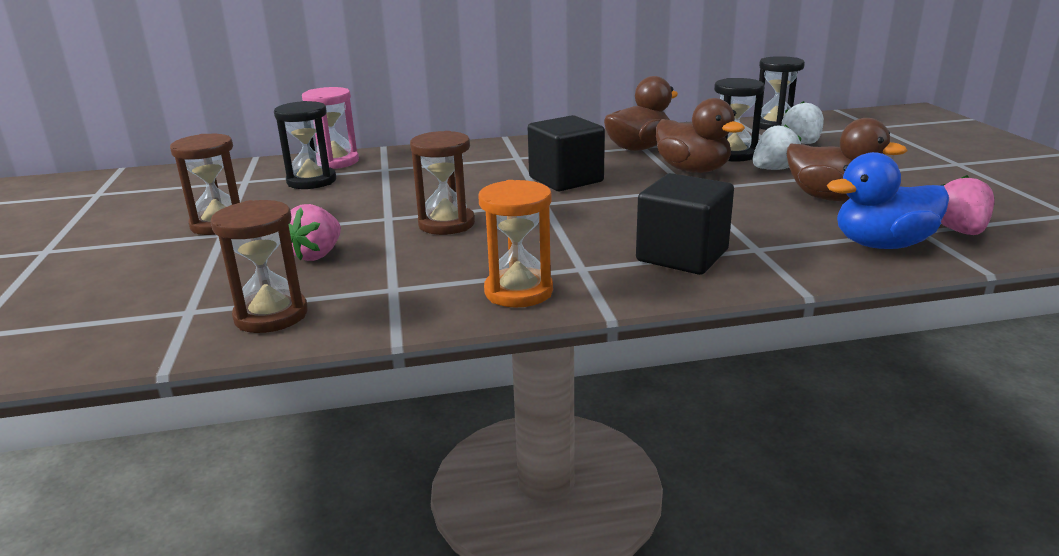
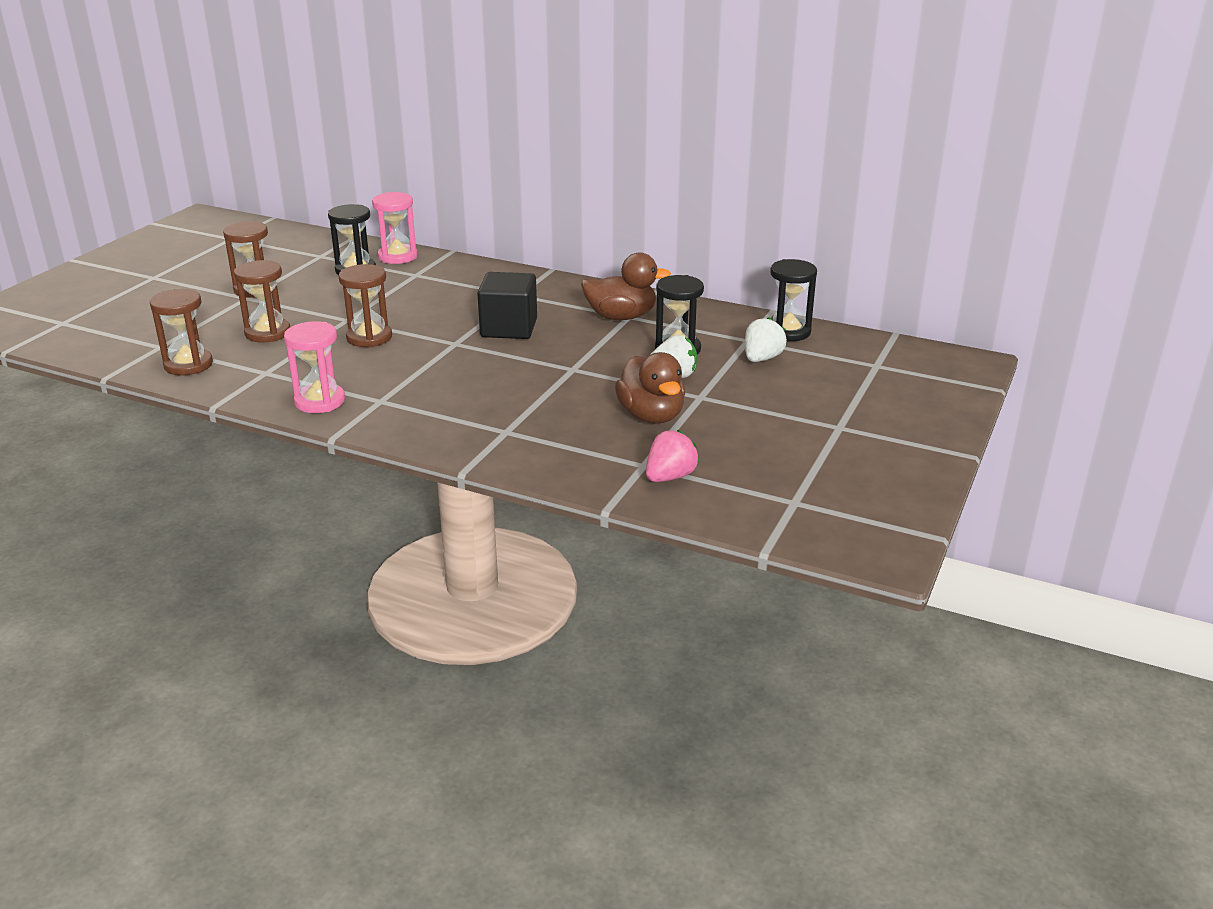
camera: 35 degrees right, 5 degrees up
(317, 254) = (267, 333): pink strawberry -> brown hourglass
(518, 292) = (320, 401): orange hourglass -> pink hourglass
(682, 255) = (452, 417): black cube -> none
(693, 170) = (613, 353): brown duck -> none
(882, 245) = (590, 463): blue duck -> none

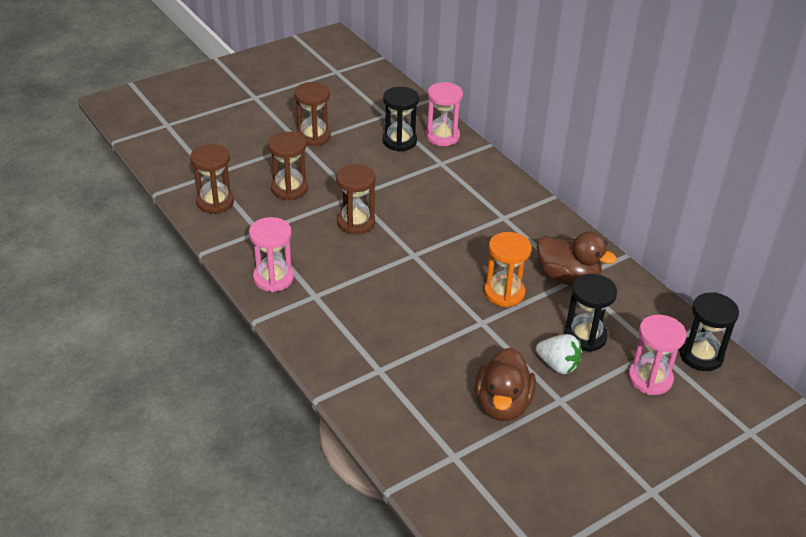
camera: 30 degrees right, 10 degrees up
(509, 328) = (467, 254): black cube -> none
(573, 343) = (504, 293): none -> orange hourglass
(669, 477) = (464, 480): pink strawberry -> none
(762, 359) = (650, 379): white strawberry -> pink hourglass

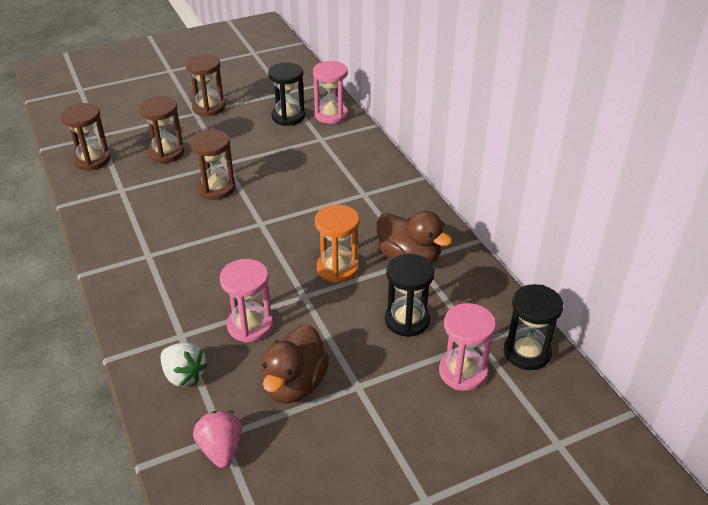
camera: 10 degrees right, 0 degrees up
(273, 278) = (115, 235): pink hourglass -> pink hourglass (250, 326)
(457, 468) = (221, 449): none -> pink strawberry
(558, 365) = (367, 348): white strawberry -> white strawberry (184, 375)

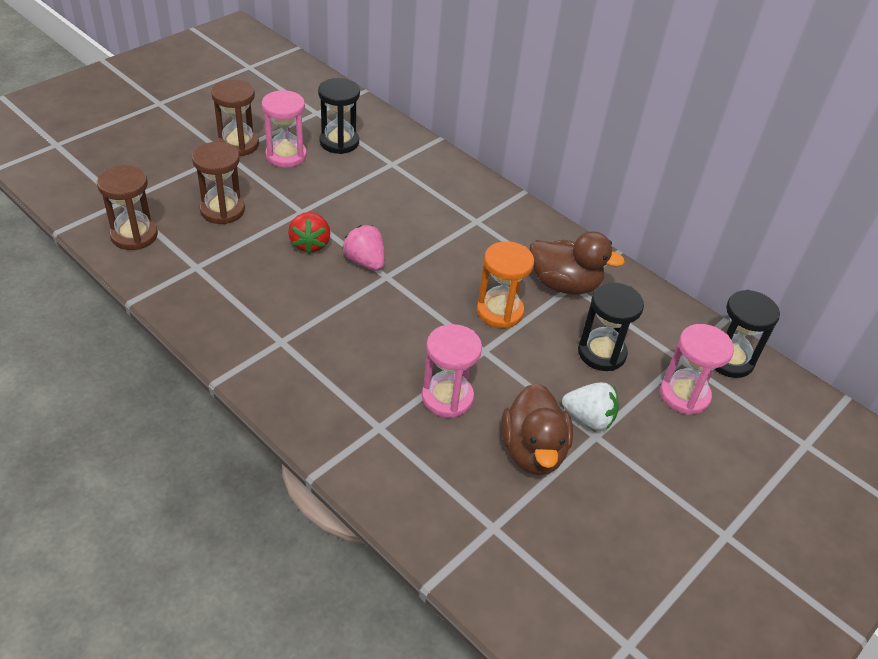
camera: 25 degrees left, 5 degrees up
(184, 375) = (411, 472): white strawberry -> white strawberry (589, 418)
(216, 188) = (310, 244): brown hourglass -> red strawberry
(221, 449) = (501, 542): pink strawberry -> pink strawberry (365, 261)
(331, 115) = (386, 133): pink hourglass -> pink hourglass (286, 156)

